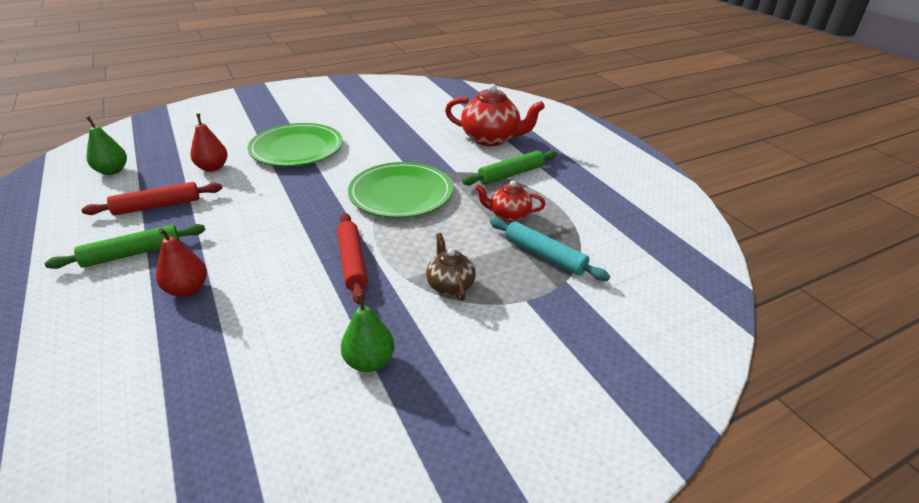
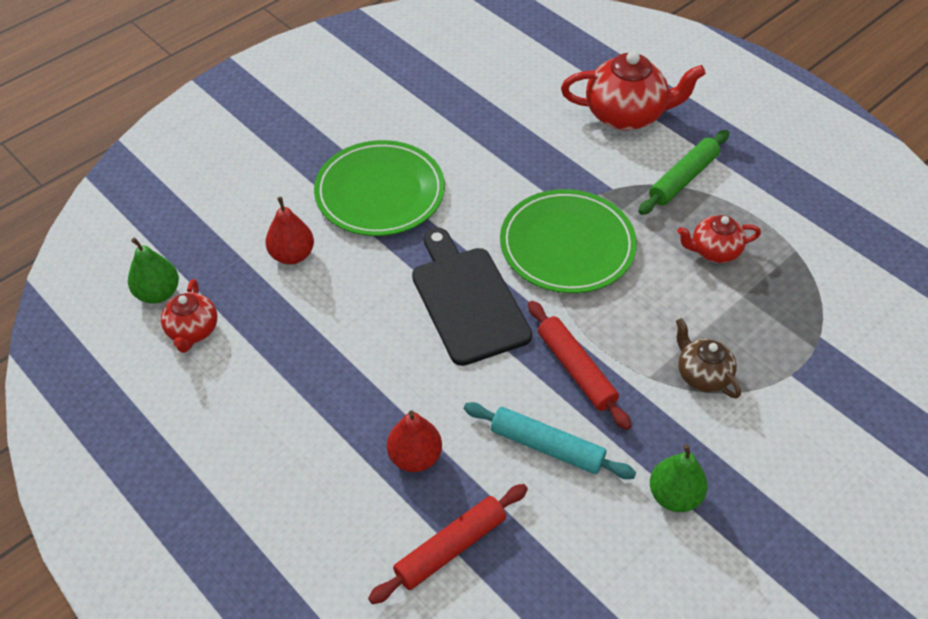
camera: 15 degrees left, 15 degrees up
(112, 192) = (193, 331): none -> red teapot
(132, 253) = (306, 423): green rolling pin -> none
(157, 206) = (273, 340): red rolling pin -> red rolling pin (450, 547)
(306, 209) = (467, 300): none -> black cutting board
(544, 255) = (782, 305): turquoise rolling pin -> turquoise rolling pin (547, 447)

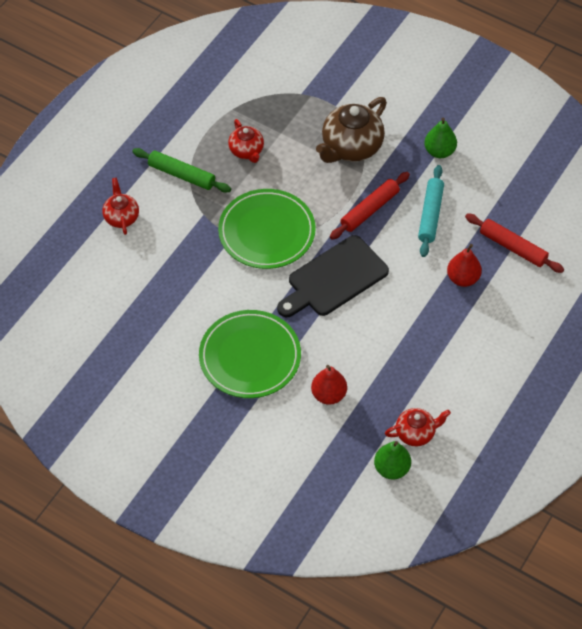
camera: 105 degrees left, 5 degrees up
(626, 115) = (121, 217): red teapot -> red teapot, size x0.57
(702, 375) = (351, 147): brown teapot -> brown teapot, size x1.75

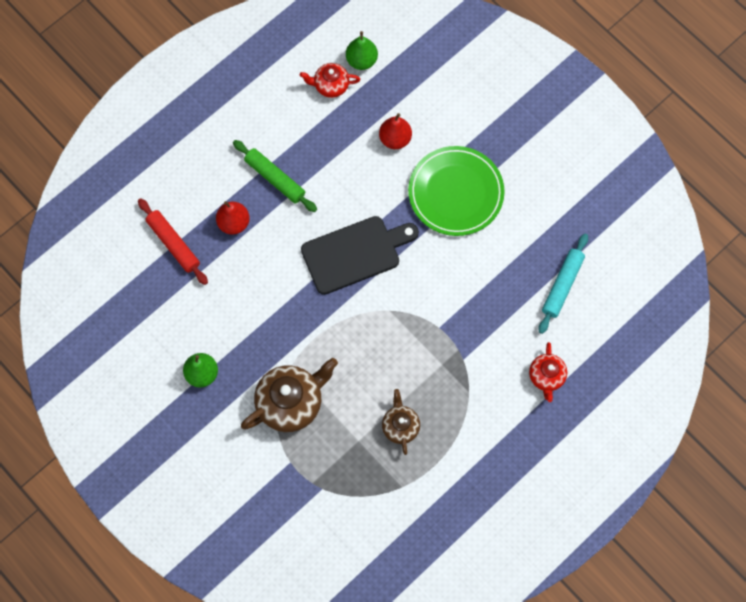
camera: 165 degrees left, 15 degrees up
(181, 175) = (475, 413): green rolling pin -> green rolling pin (275, 178)
(246, 151) = (400, 426): red teapot -> brown teapot
(267, 232) = (405, 322): green plate -> none
(369, 210) = (296, 321): red rolling pin -> none
(430, 215) = (238, 300): turquoise rolling pin -> turquoise rolling pin (562, 285)

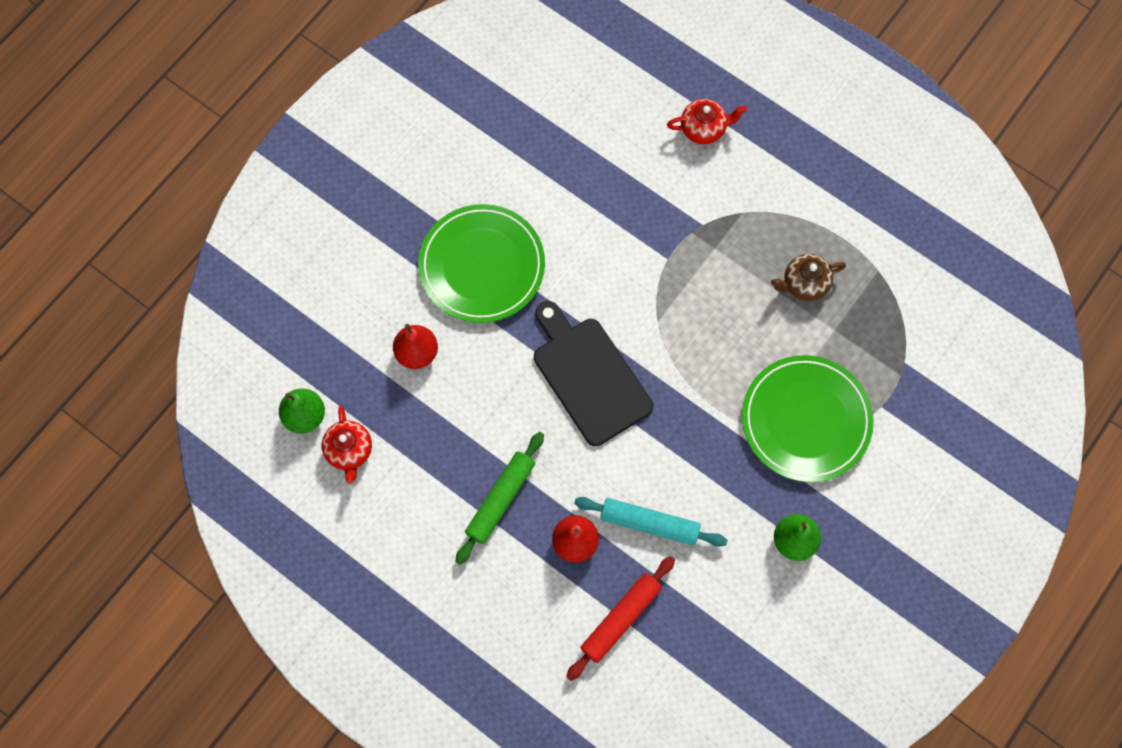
camera: 100 degrees left, 0 degrees up
(290, 403) = (806, 420): brown teapot -> green plate
(562, 285) = (584, 126): turquoise rolling pin -> turquoise rolling pin (649, 524)

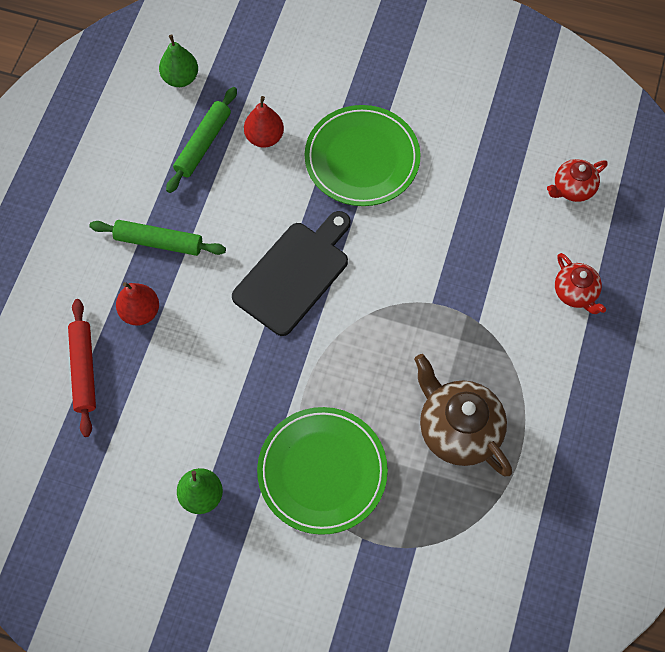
camera: 70 degrees right, 5 degrees down
(349, 451) = (162, 118): red teapot -> red teapot (572, 188)
(399, 418) = (203, 144): none -> green rolling pin
(620, 619) = (84, 370): red rolling pin -> red rolling pin turned 60 degrees clockwise
(649, 524) = (176, 366): turquoise rolling pin -> none
(804, 284) = (458, 429): brown teapot -> brown teapot, size x1.75

